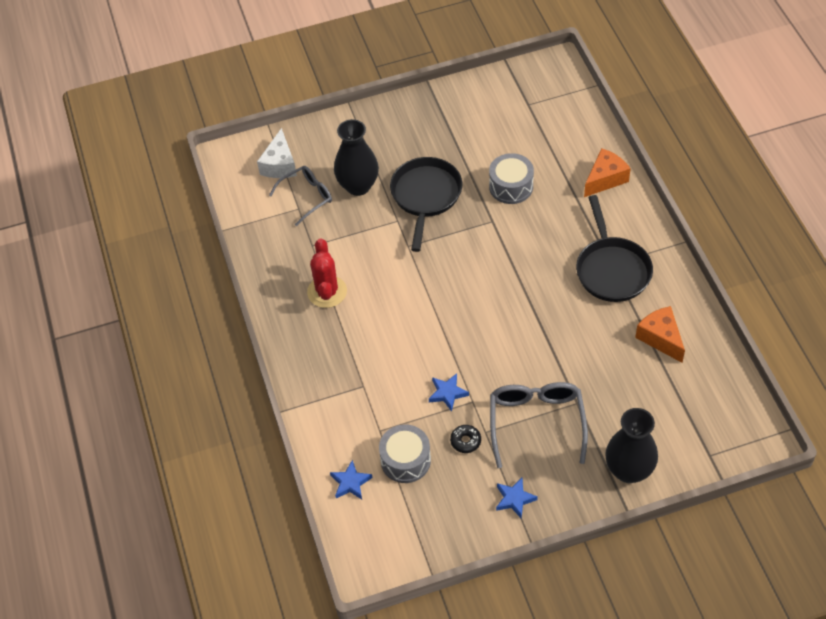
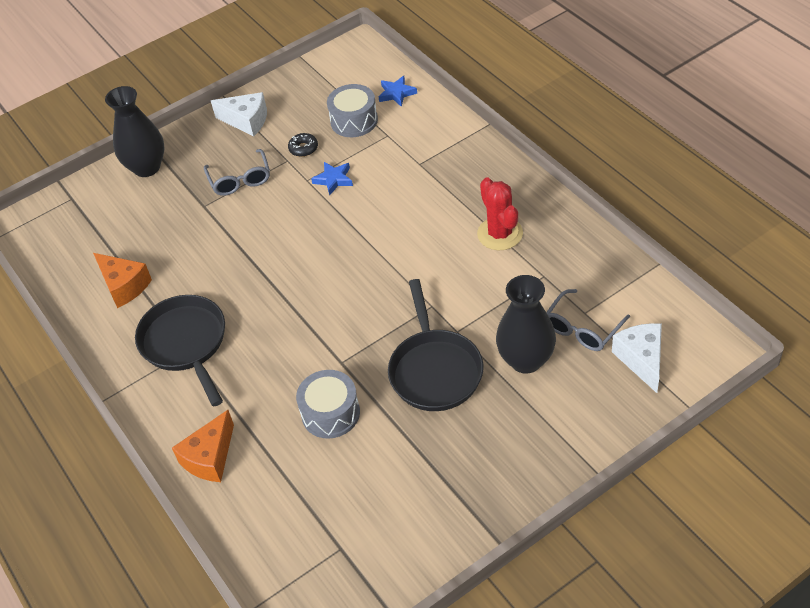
camera: 165 degrees right, 5 degrees down
(514, 499) = (246, 121): blue star -> white cheese
(536, 422) = (240, 180): grey glasses -> grey glasses, size x0.66

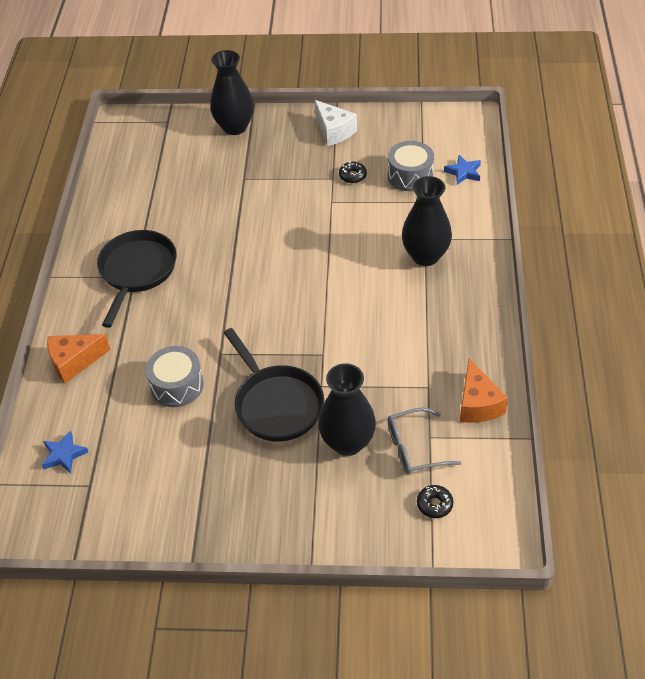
camera: 35 degrees right, 0 degrees up
(124, 286) = (139, 205): orange cheese -> orange cheese (478, 404)
(240, 180) = (286, 173): grey glasses -> none
(333, 180) = (350, 213): blue star -> blue star (64, 455)
(434, 370) = (276, 404): black pan -> black pan turned 60 degrees counterclockwise
(435, 177) = (425, 256): none -> black vase
(500, 234) = (429, 332): red cactus -> none
(641, 360) = (434, 504): white cheese -> black donut

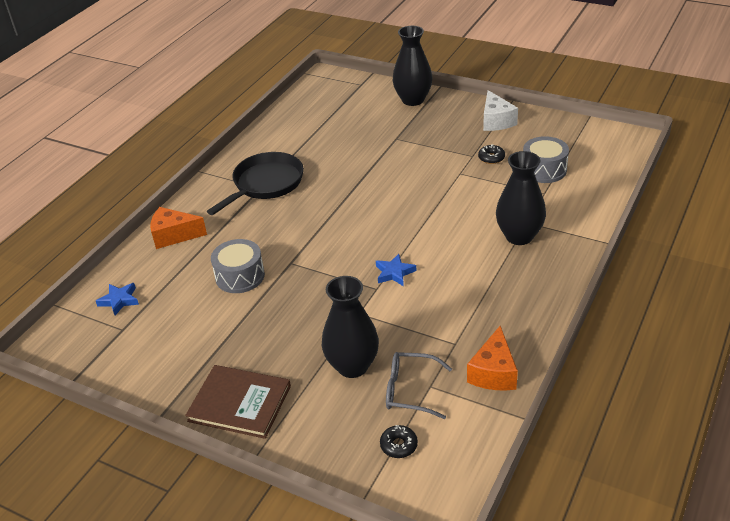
camera: 25 degrees right, 10 degrees down
(263, 519) = (240, 403): none -> brown book
(276, 404) = (311, 315): black pan -> none
(463, 172) = (596, 179): blue star -> blue star (394, 273)

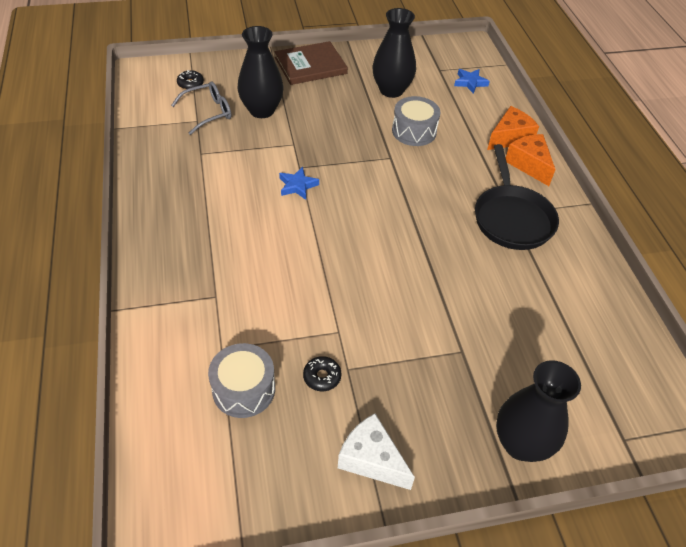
camera: 135 degrees right, 10 degrees up
(494, 372) = (156, 146): orange cheese -> orange cheese (529, 165)
(519, 236) = (212, 274): black vase -> black vase (391, 90)

